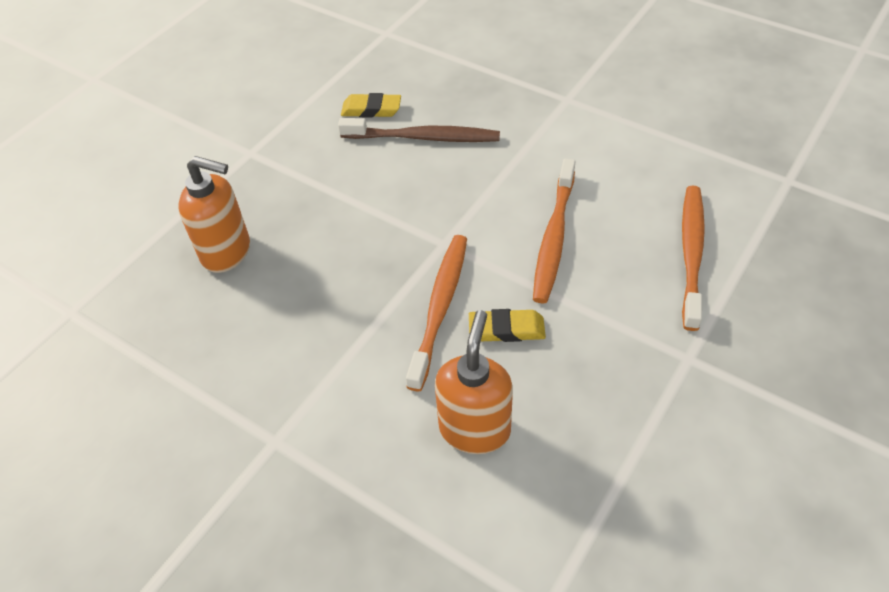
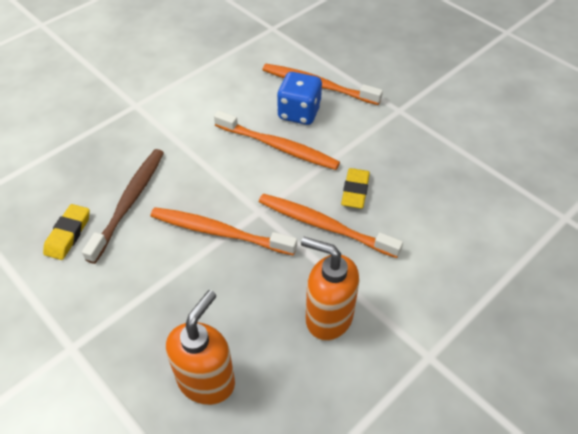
camera: 80 degrees left, 0 degrees up
(404, 216) = (219, 232): none -> orange toothbrush
(475, 429) = (436, 226): orange soap dispenser -> orange soap dispenser (328, 317)
(625, 245) = (299, 113): none -> blue dice

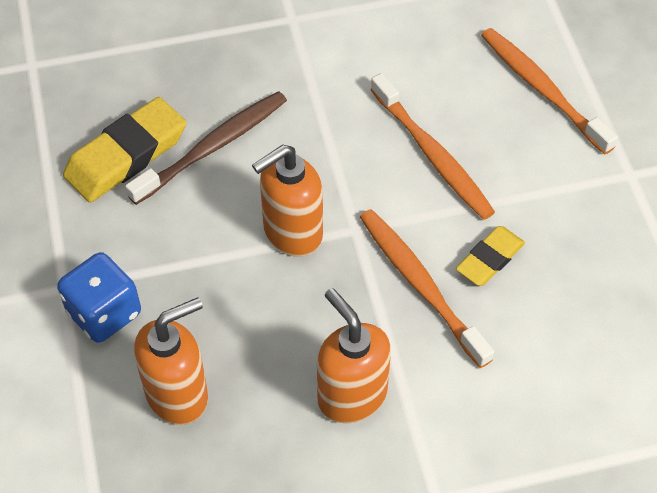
camera: 30 degrees right, 5 degrees up
(68, 234) = (126, 155): yellow eraser -> yellow eraser, size x1.68
(219, 232) = (292, 232): orange toothbrush -> orange soap dispenser
(299, 113) = (490, 119): blue dice -> blue dice (104, 313)

